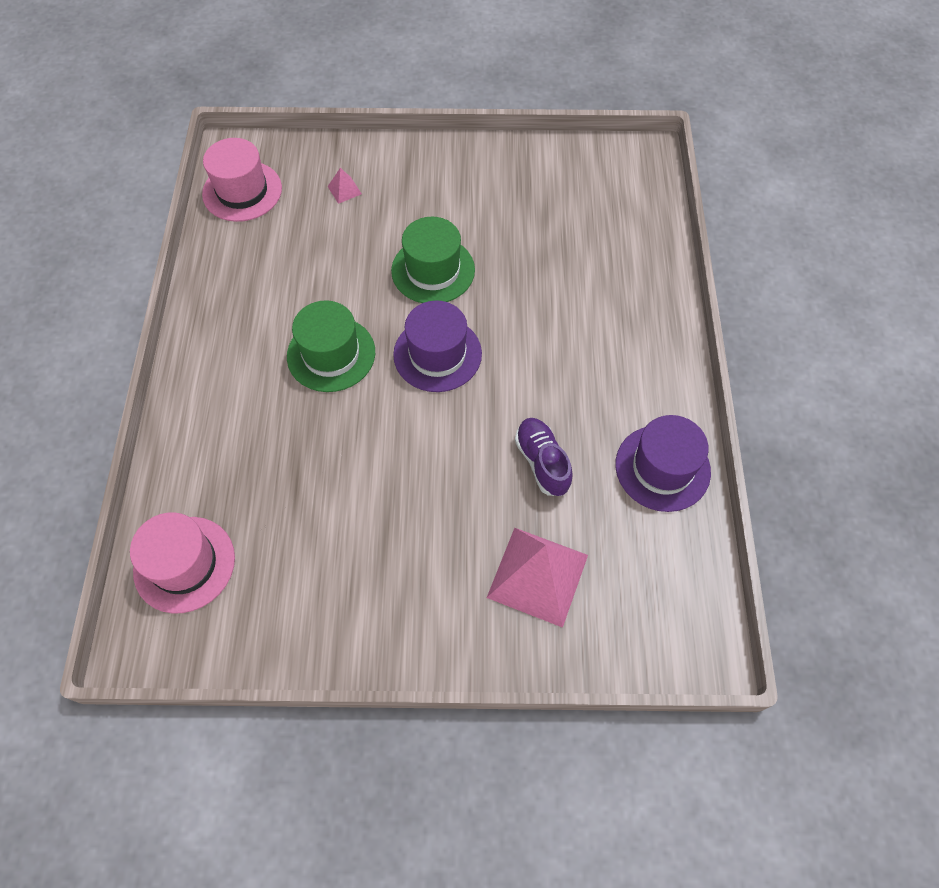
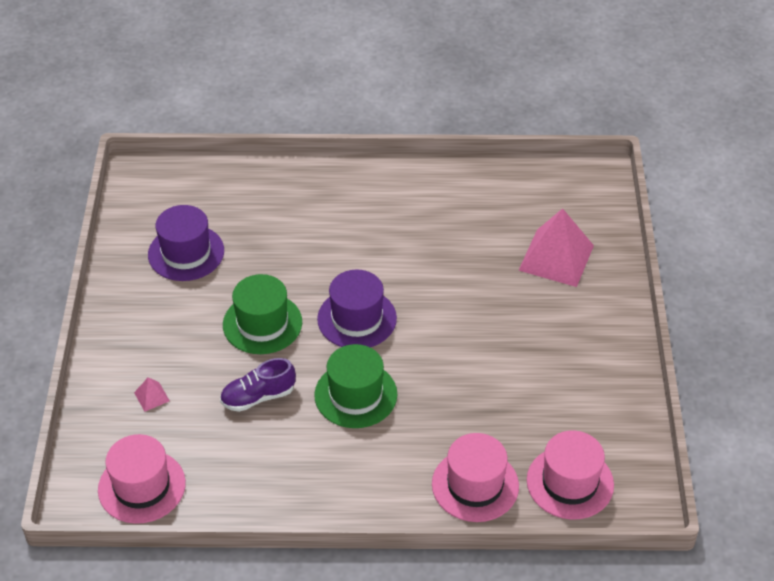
camera: 90 degrees left, 15 degrees down
(197, 465) = (475, 485): none -> pink hat
(542, 462) = (460, 253): purple shoe -> purple shoe (258, 397)
(662, 468) = (462, 185): purple hat -> purple hat (186, 253)

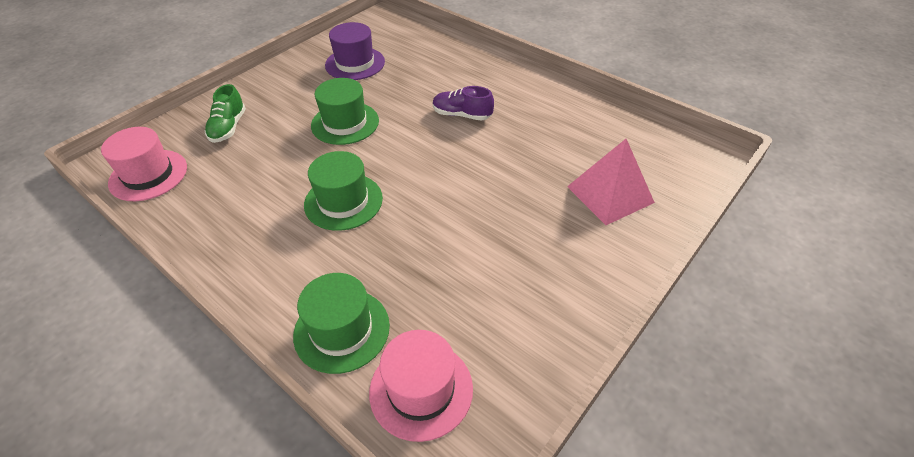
camera: 40 degrees right, 0 degrees up
(151, 396) = (228, 127): pink pyramid -> green shoe
(258, 397) = (283, 164): purple shoe -> purple shoe (462, 115)
(357, 319) = (407, 153): purple hat -> none
(475, 485) = (342, 330): pink hat -> green hat

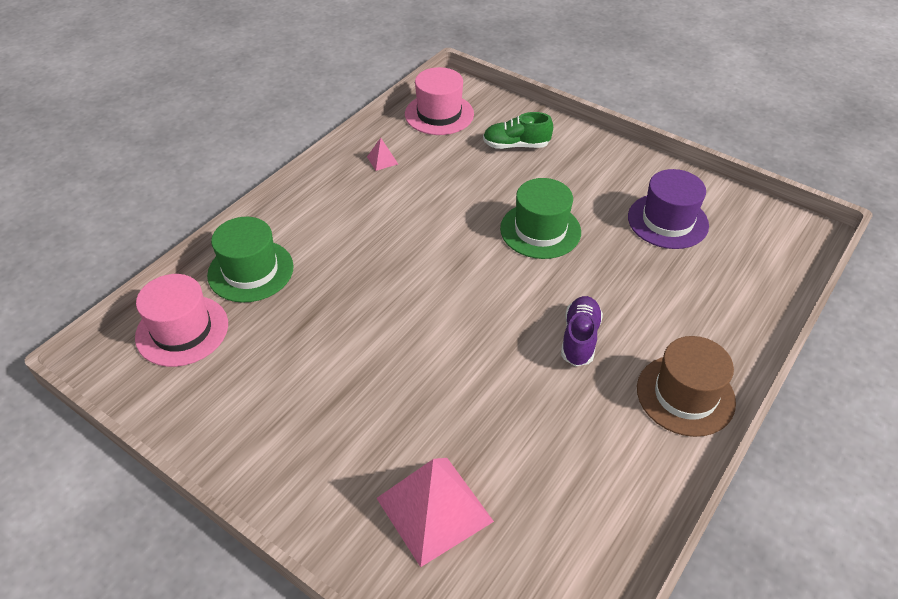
camera: 85 degrees right, 0 degrees up
(203, 220) = (382, 160): none -> pink pyramid
(343, 201) = (410, 248): green hat -> none
(511, 78) = (685, 395): none -> brown hat

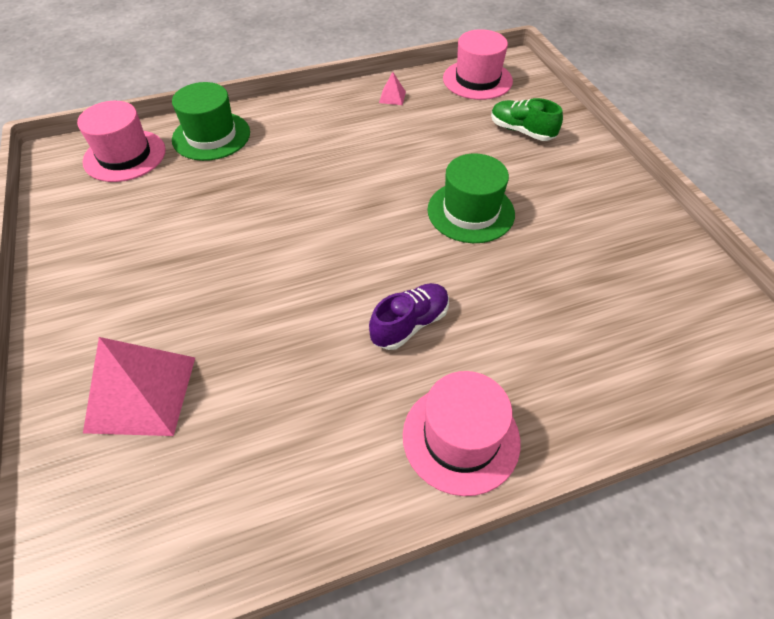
camera: 35 degrees right, 5 degrees up
(667, 221) = (610, 263): purple hat -> none
(685, 395) = (461, 438): brown hat -> pink hat

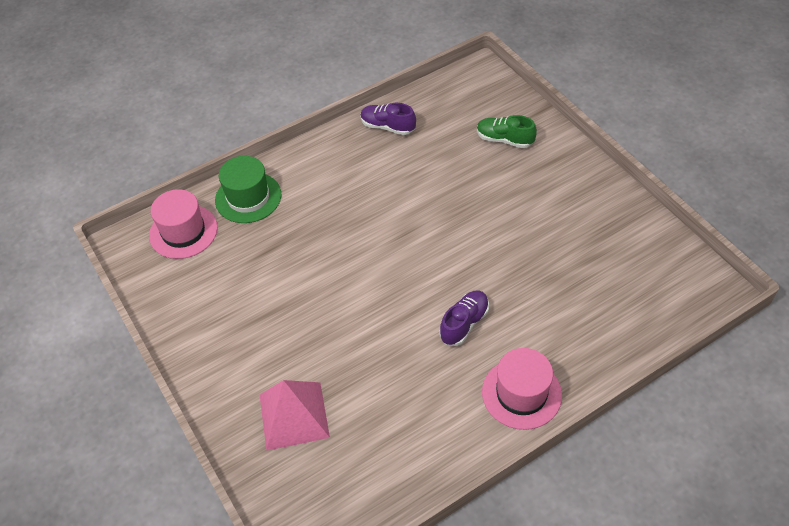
camera: 10 degrees left, 0 degrees up
(392, 97) = (387, 127): pink pyramid -> purple shoe
(470, 212) = (483, 223): green hat -> none
(477, 80) = (455, 94): pink hat -> none

